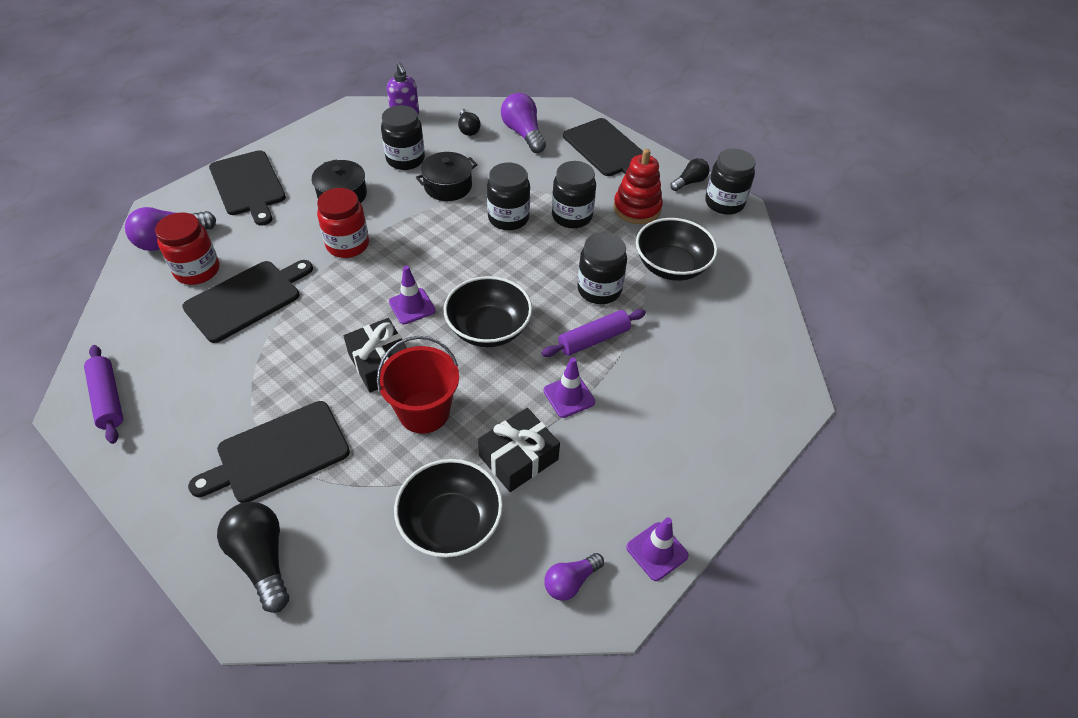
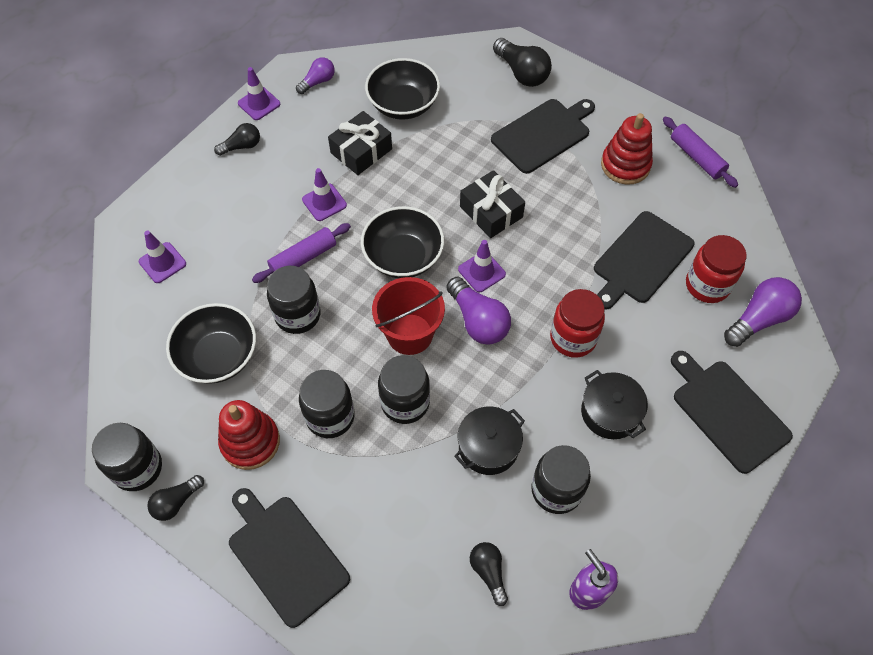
camera: 175 degrees right, 10 degrees up
(200, 399) = (625, 165): none -> red stacking toy
(424, 412) = (442, 176): red bucket -> red bucket (409, 334)
(523, 134) = (407, 574): purple light bulb -> purple light bulb (478, 321)
(674, 483) = (242, 146): none -> black light bulb
(743, 352) = (162, 263): none -> purple traffic cone

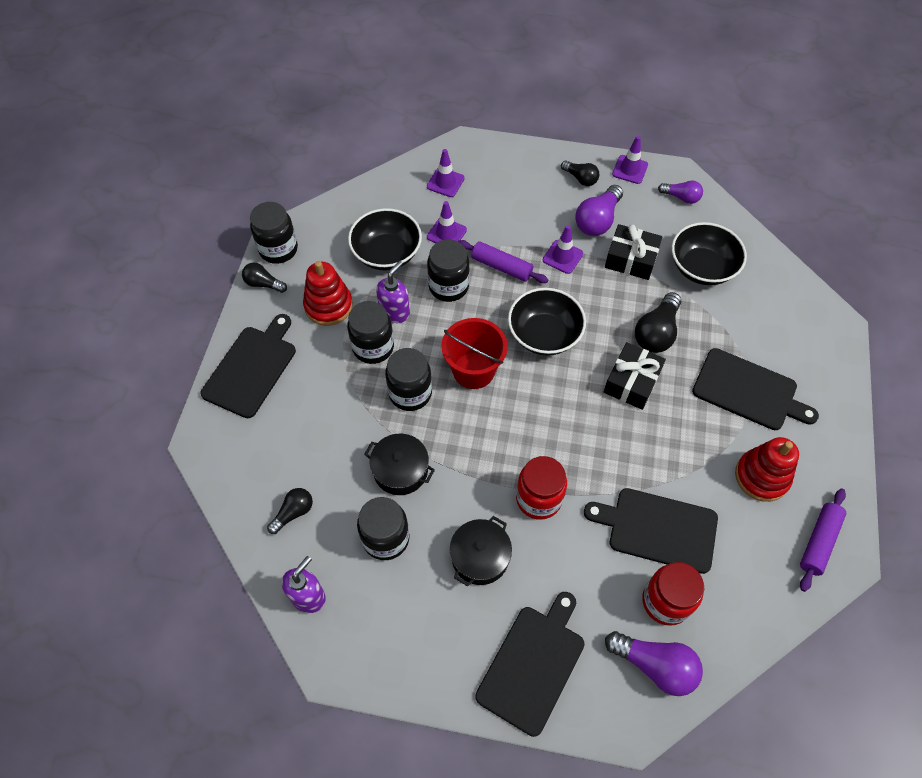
camera: 65 degrees right, 0 degrees up
(298, 378) = (395, 312): none -> purple soap dispenser
(478, 321) = (514, 416): purple light bulb -> purple light bulb (597, 220)
(481, 272) = (564, 399): purple traffic cone -> purple traffic cone (446, 233)
(522, 73) = (809, 345): black light bulb -> black light bulb (656, 333)

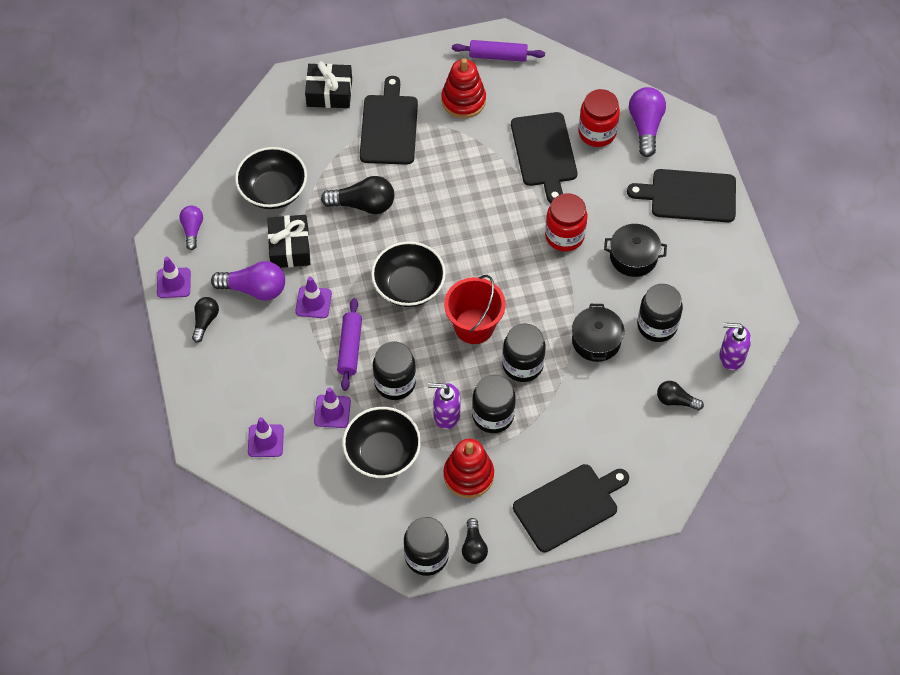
camera: 115 degrees left, 0 degrees up
(251, 368) = (568, 506): black cutting board -> black cutting board turned 150 degrees clockwise
(631, 382) = (423, 207): black gift -> black gift (329, 93)

